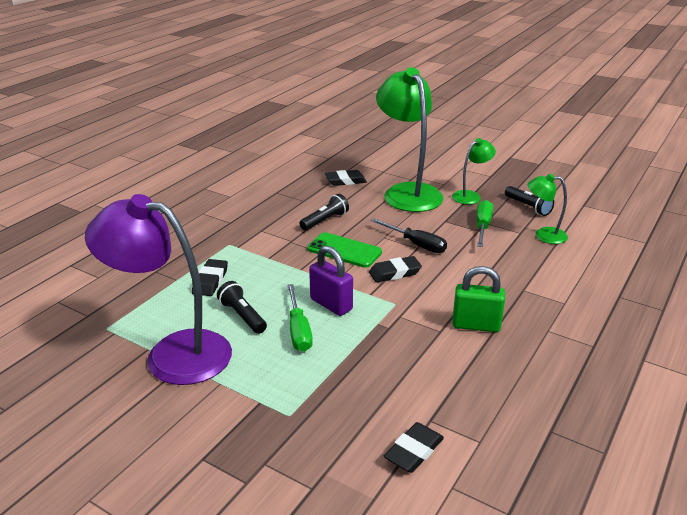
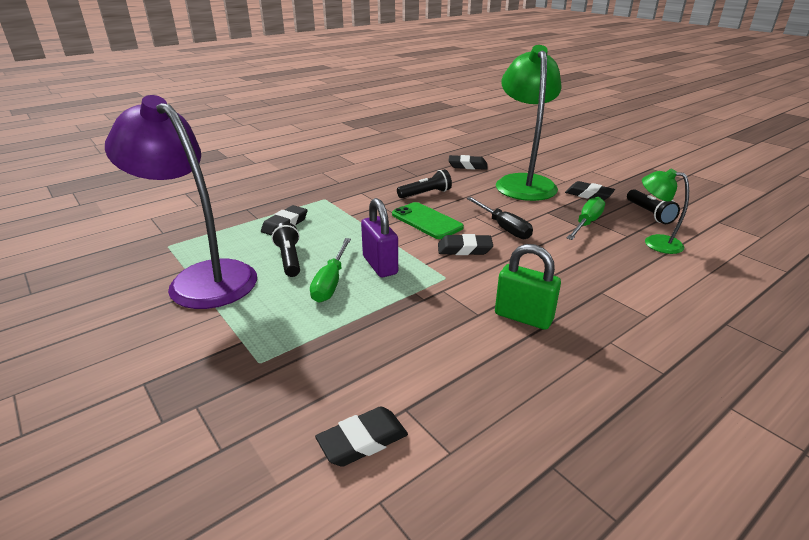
camera: 20 degrees right, 0 degrees up
(471, 196) = (588, 195): green lamp -> black eraser

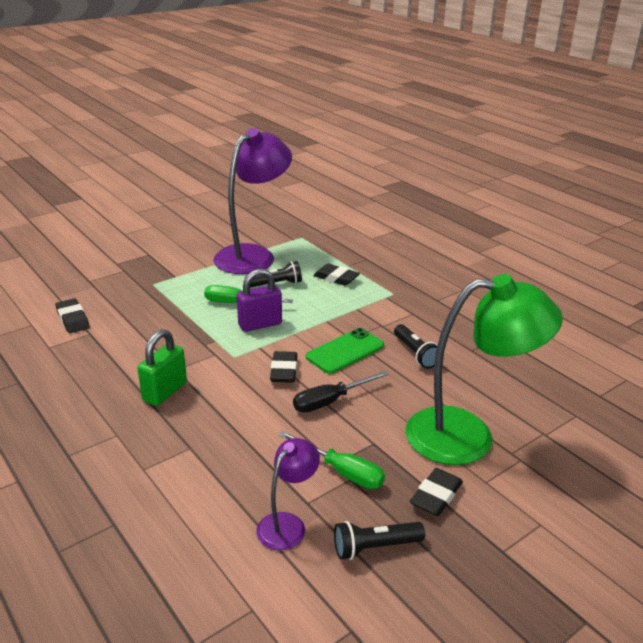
camera: 90 degrees right, 0 degrees up
(467, 166) = (518, 392): black eraser -> none
(655, 242) = (287, 524): green lamp -> purple lamp

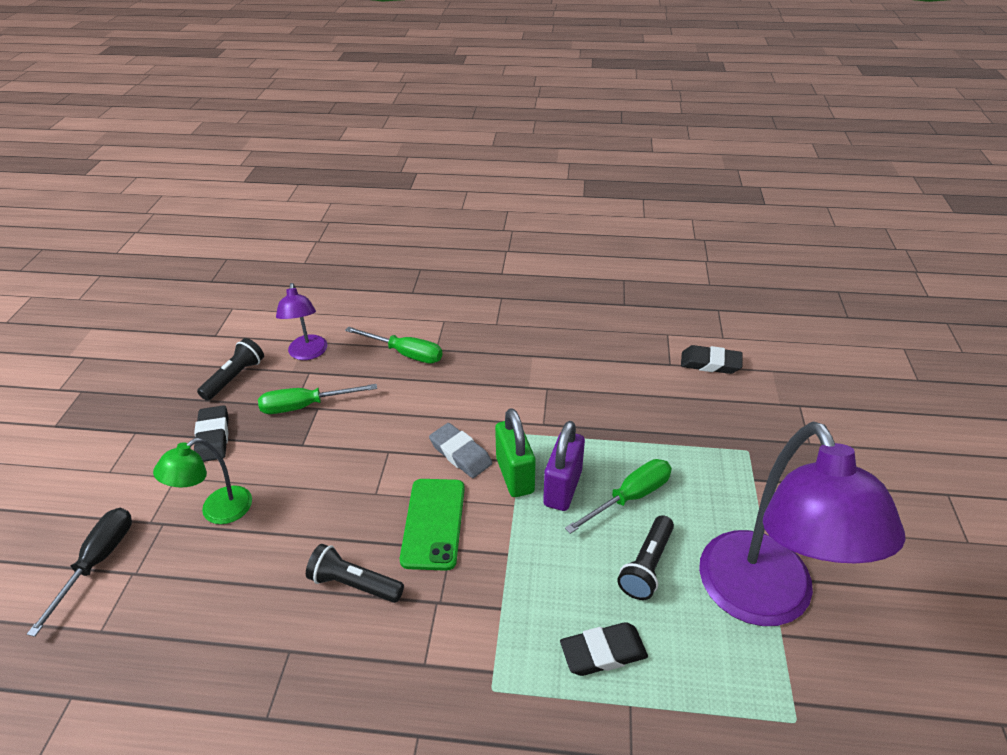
camera: 135 degrees right, 10 degrees up
(165, 392) = (520, 367): green padlock -> green padlock (515, 475)
(216, 461) = (405, 354): none -> green screwdriver
(284, 371) = (460, 454): black eraser -> grey eraser
(330, 401) = (380, 455): black screwdriver -> black screwdriver (98, 562)
(468, 436) = (217, 511): green lamp -> green lamp, size x0.49

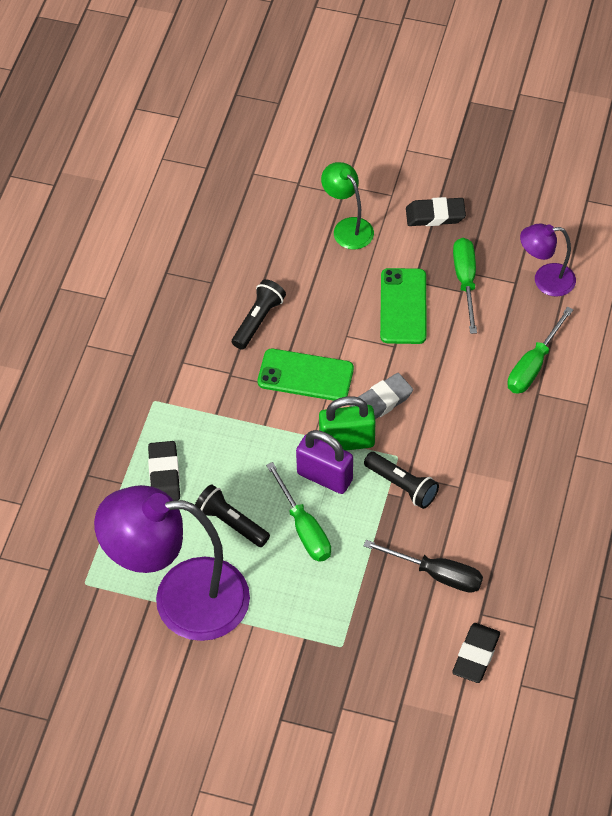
camera: 100 degrees right, 15 degrees up
(98, 562) = (313, 160): black screwdriver -> black screwdriver (437, 574)
(235, 377) = (516, 223): black flashlight -> black flashlight (402, 485)
(336, 450) = (403, 306): none -> green phone

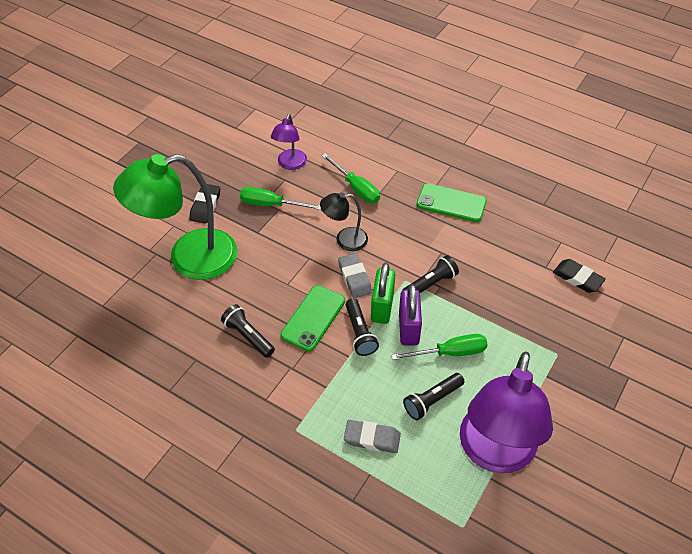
camera: 75 degrees left, 5 degrees down
(164, 474) = (372, 438): black eraser -> grey eraser
(300, 428) = (360, 333): none -> black flashlight
(325, 477) = (408, 328): purple padlock -> purple padlock turned 45 degrees counterclockwise
(348, 227) = (189, 258): green lamp -> green lamp, size x2.06
(403, 306) = (276, 244): green phone -> green phone (451, 203)
(437, 574) = (509, 283): black screwdriver -> none
(438, 376) = (344, 240): none -> black lamp

